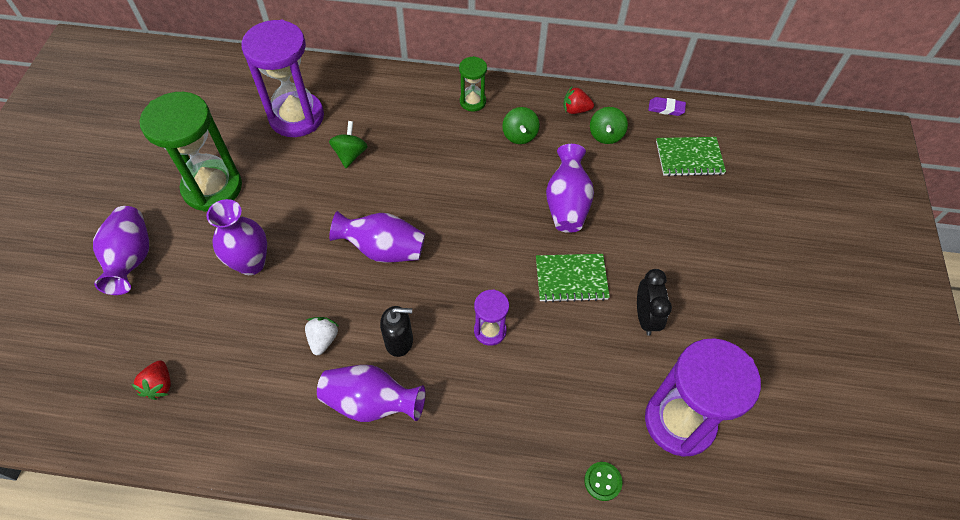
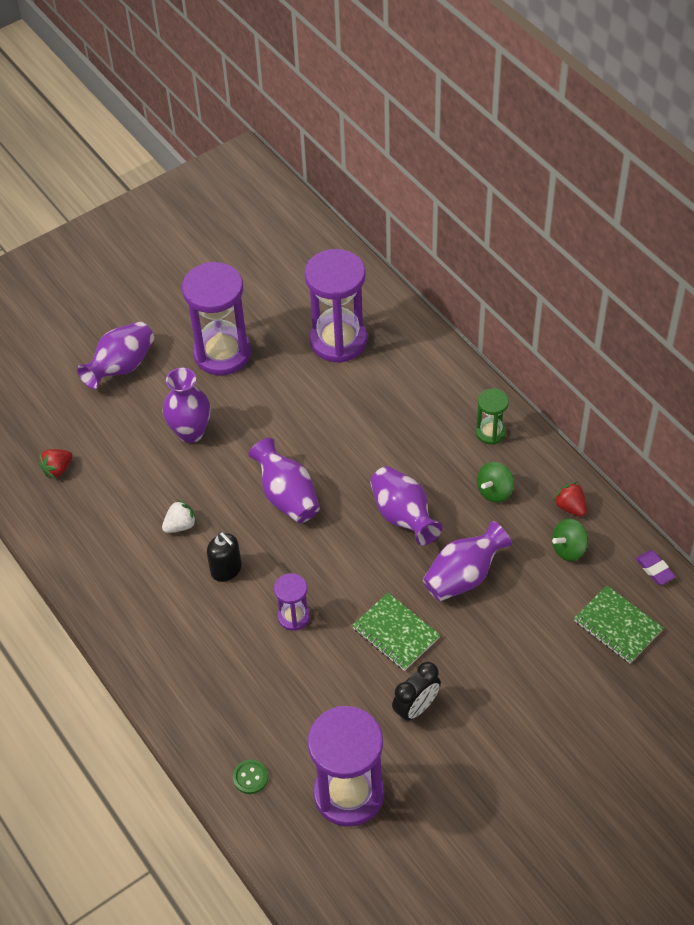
camera: 50 degrees right, 5 degrees down
(212, 187) = (222, 353): green hourglass -> purple hourglass
(350, 154) = (344, 403): green spinning top -> none
(371, 402) = (165, 593): purple vase -> purple vase (403, 516)

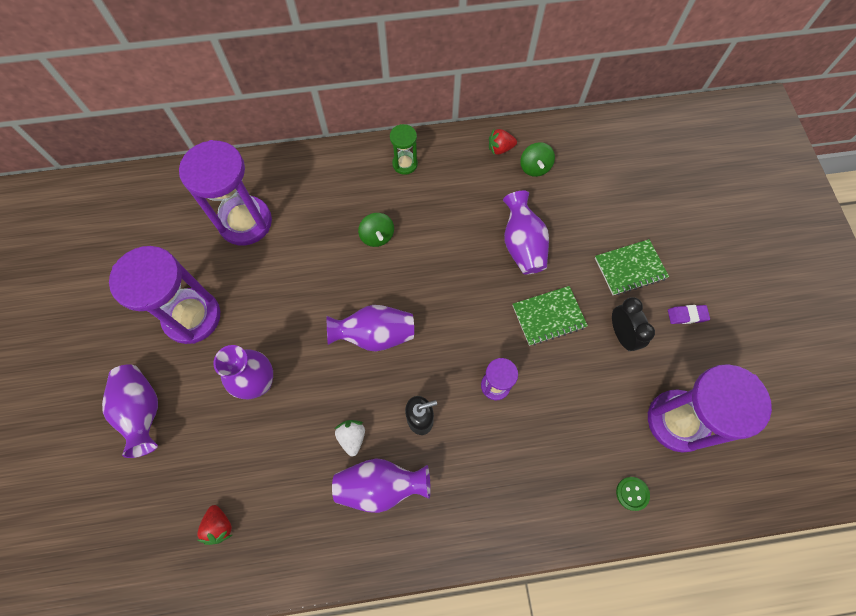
camera: 65 degrees left, 15 degrees up
(403, 516) = (445, 259): purple vase -> purple vase (381, 486)
(494, 491) = (459, 188): green spinning top -> green spinning top (377, 236)
(617, 626) = (613, 171): green notebook -> green notebook (630, 268)
(655, 569) = (578, 127): purple eraser -> purple eraser (687, 315)

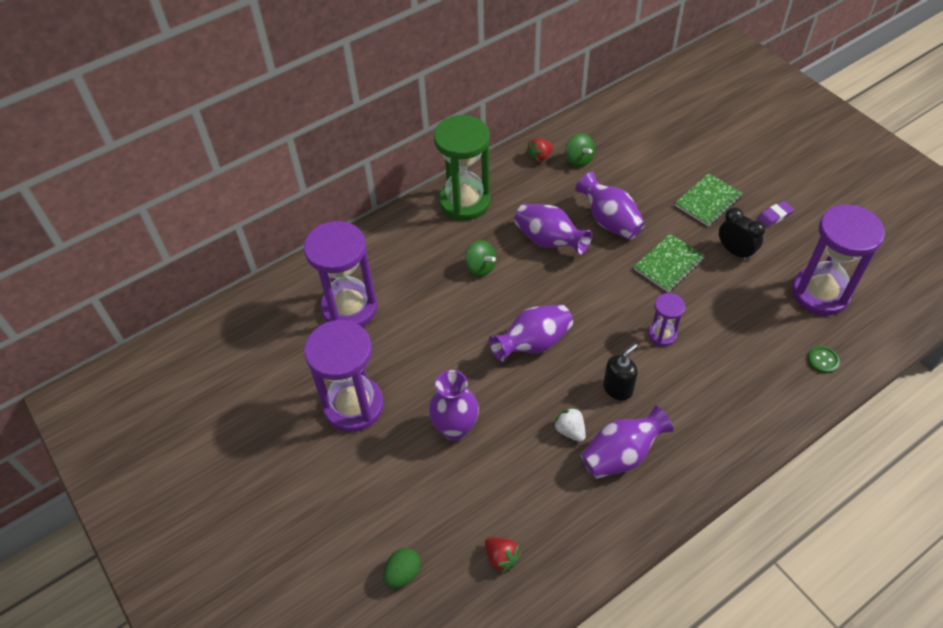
camera: 25 degrees left, 15 degrees down
(135, 494) = (403, 573): none -> green egg
(143, 411) = (361, 503): purple vase -> purple vase (549, 241)
(405, 164) = (464, 202): green hourglass -> green hourglass, size x2.02

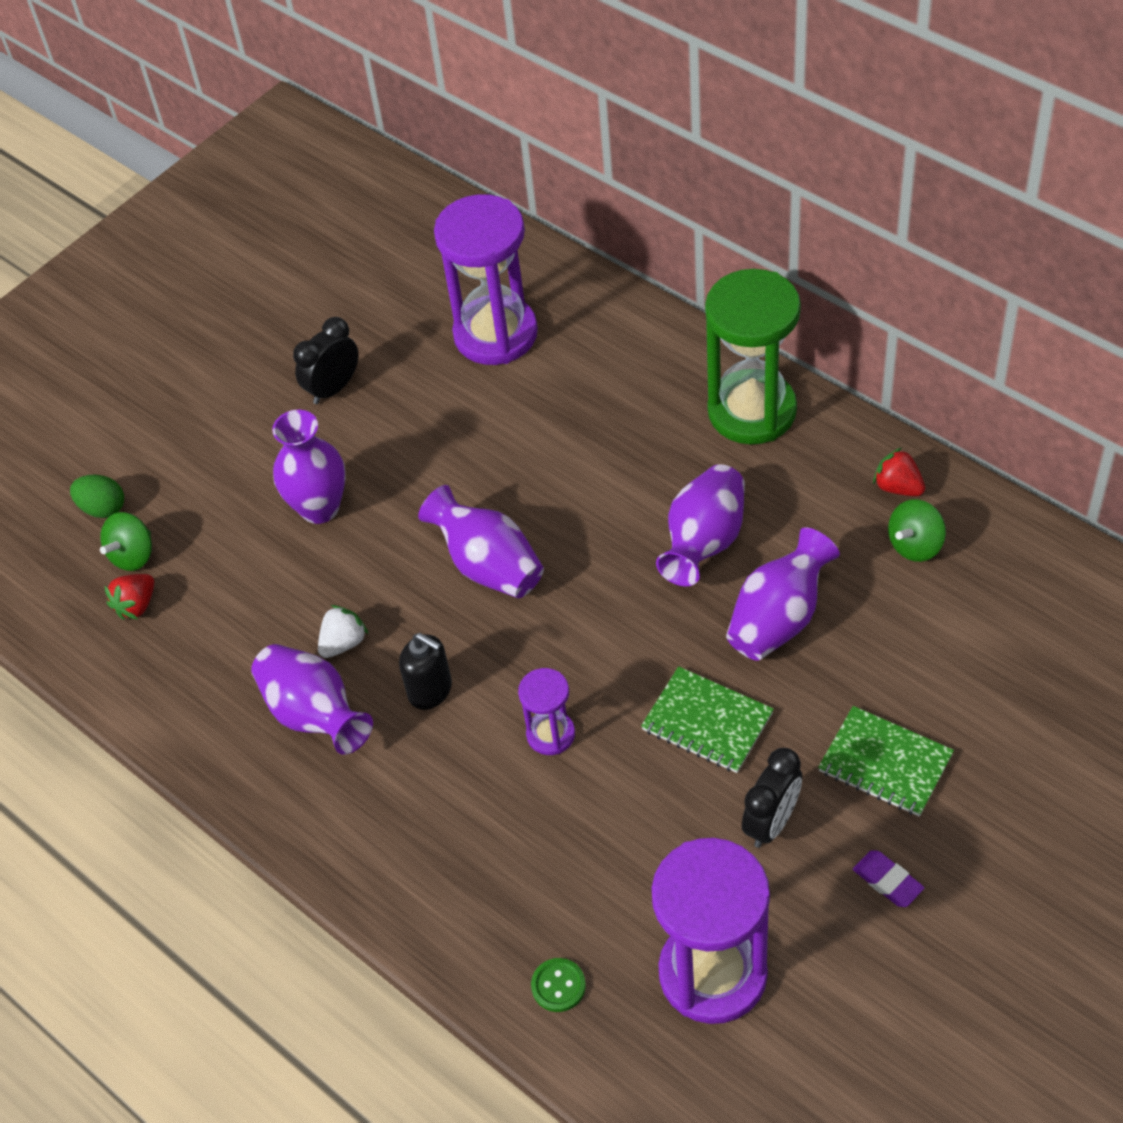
camera: 80 degrees right, 0 degrees up
(353, 406) = (333, 388): purple hourglass -> black clock
(480, 267) = (618, 465): green spinning top -> green spinning top (133, 555)

